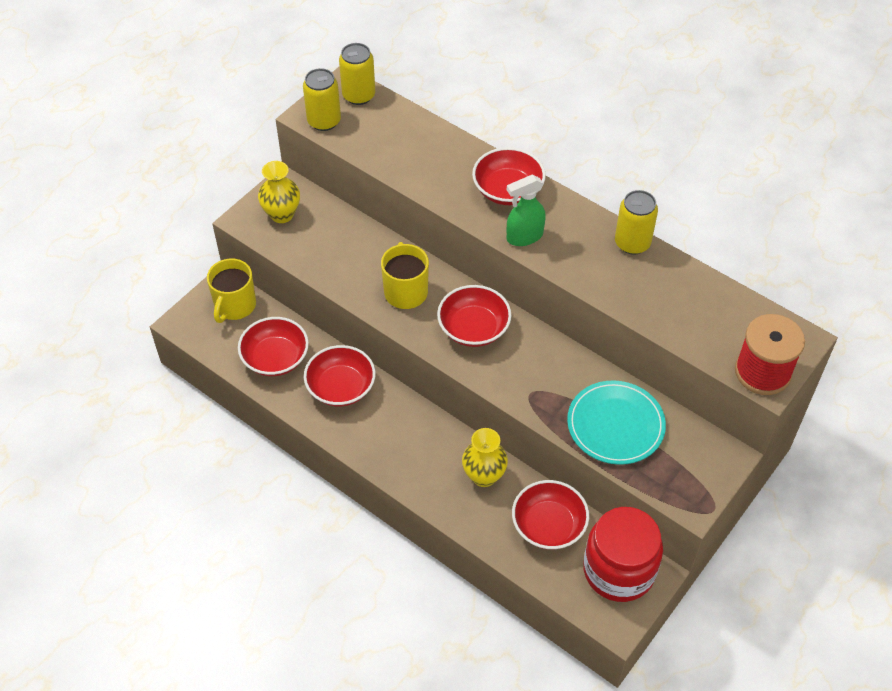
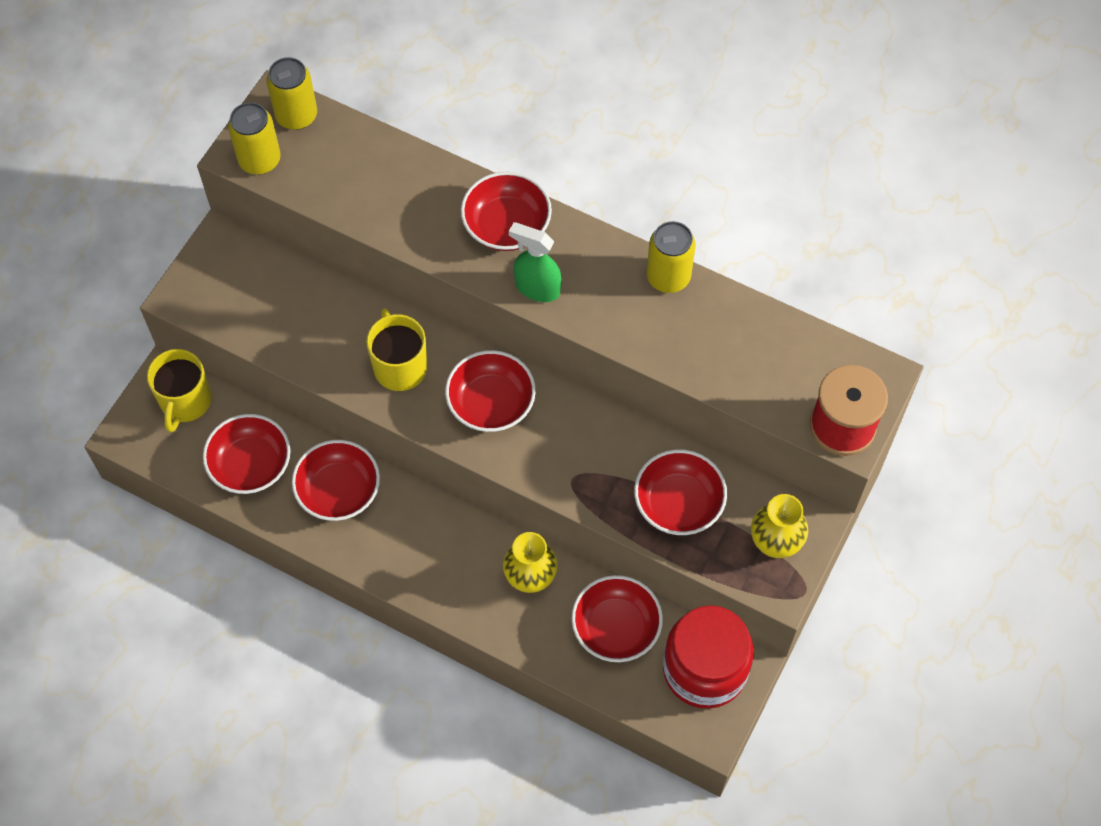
camera: 10 degrees left, 10 degrees up
(282, 214) = (225, 282): yellow vase -> yellow vase (775, 543)
(524, 237) = (537, 288): green spray bottle -> green spray bottle turned 60 degrees clockwise
(615, 425) = (678, 503): turquoise plate -> red bowl

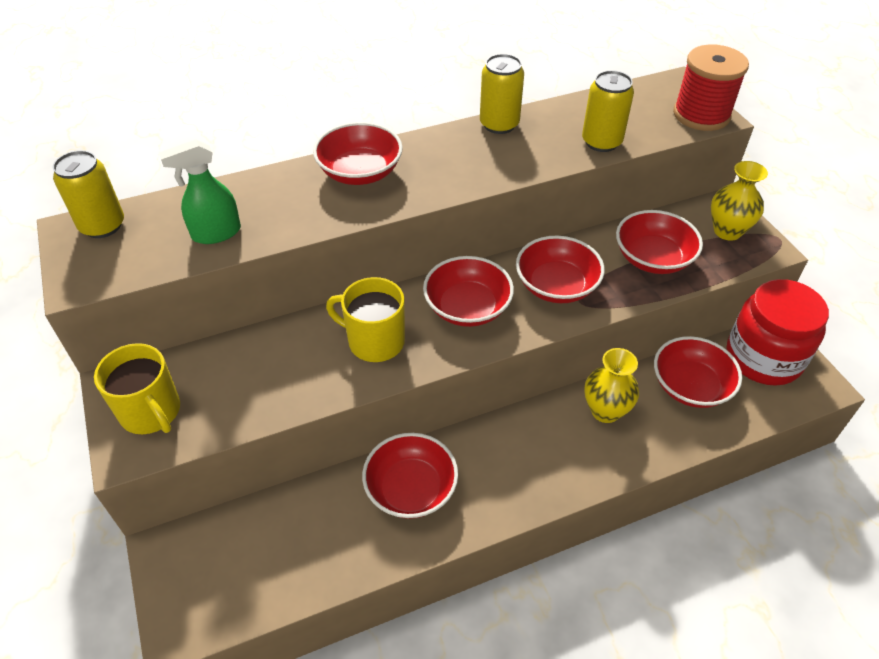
camera: 50 degrees left, 15 degrees down
(185, 402) = (205, 550): yellow mug -> yellow mug (151, 412)
(251, 465) = (320, 540): red bowl -> red bowl (556, 286)
(259, 160) = (105, 271): yellow can -> yellow can (601, 142)
(537, 288) = (432, 186): green spray bottle -> green spray bottle (216, 233)

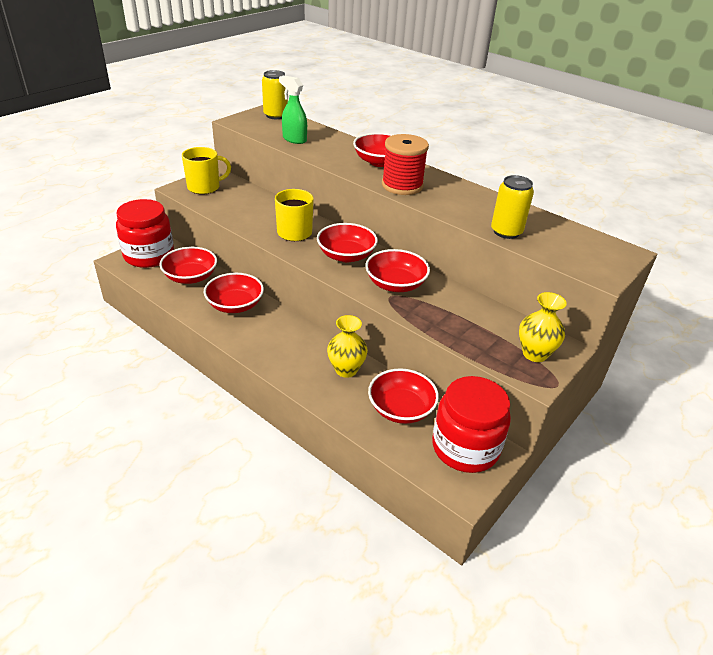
camera: 60 degrees right, 10 degrees down
(151, 412) = (204, 187): yellow mug -> yellow mug turned 135 degrees counterclockwise
(196, 576) = (149, 255): none -> red jar
(499, 124) = (478, 193): yellow can -> none
(653, 258) = (463, 321): red bowl -> red bowl (190, 277)
(701, 115) = (597, 269): red spool -> red spool (402, 185)

